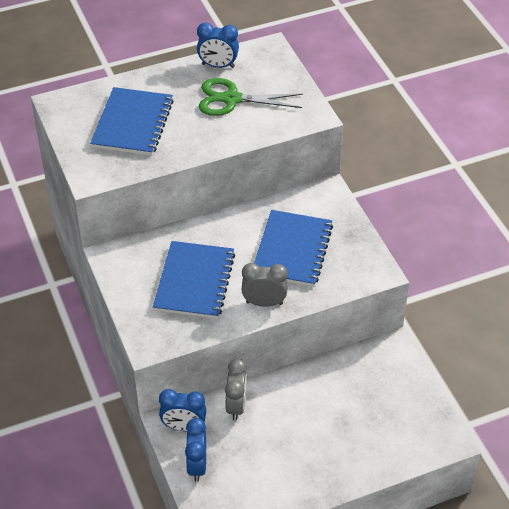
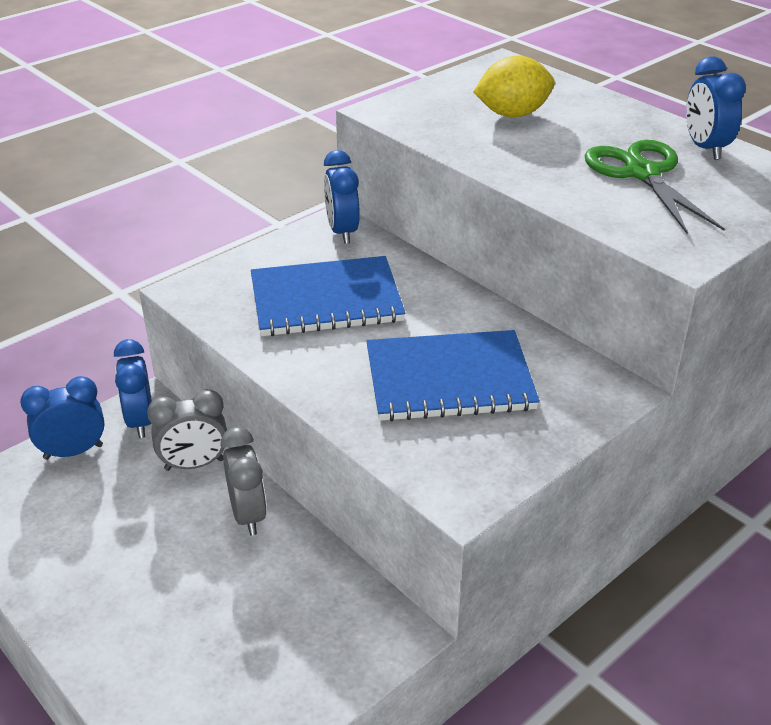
camera: 70 degrees right, 10 degrees down
(122, 255) = (342, 232): none -> blue clock
(132, 123) = (512, 114): blue notebook -> yellow lemon
(264, 303) = (317, 375): grey clock -> grey clock (248, 514)

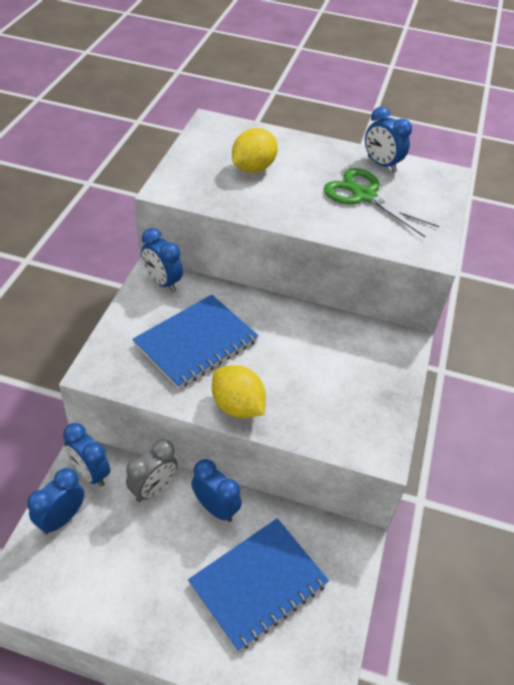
camera: 35 degrees left, 10 degrees up
(248, 514) = (215, 508): grey clock -> blue clock
(316, 377) = (237, 406): none -> yellow lemon
(449, 379) = (315, 373): blue notebook -> blue notebook (258, 583)

